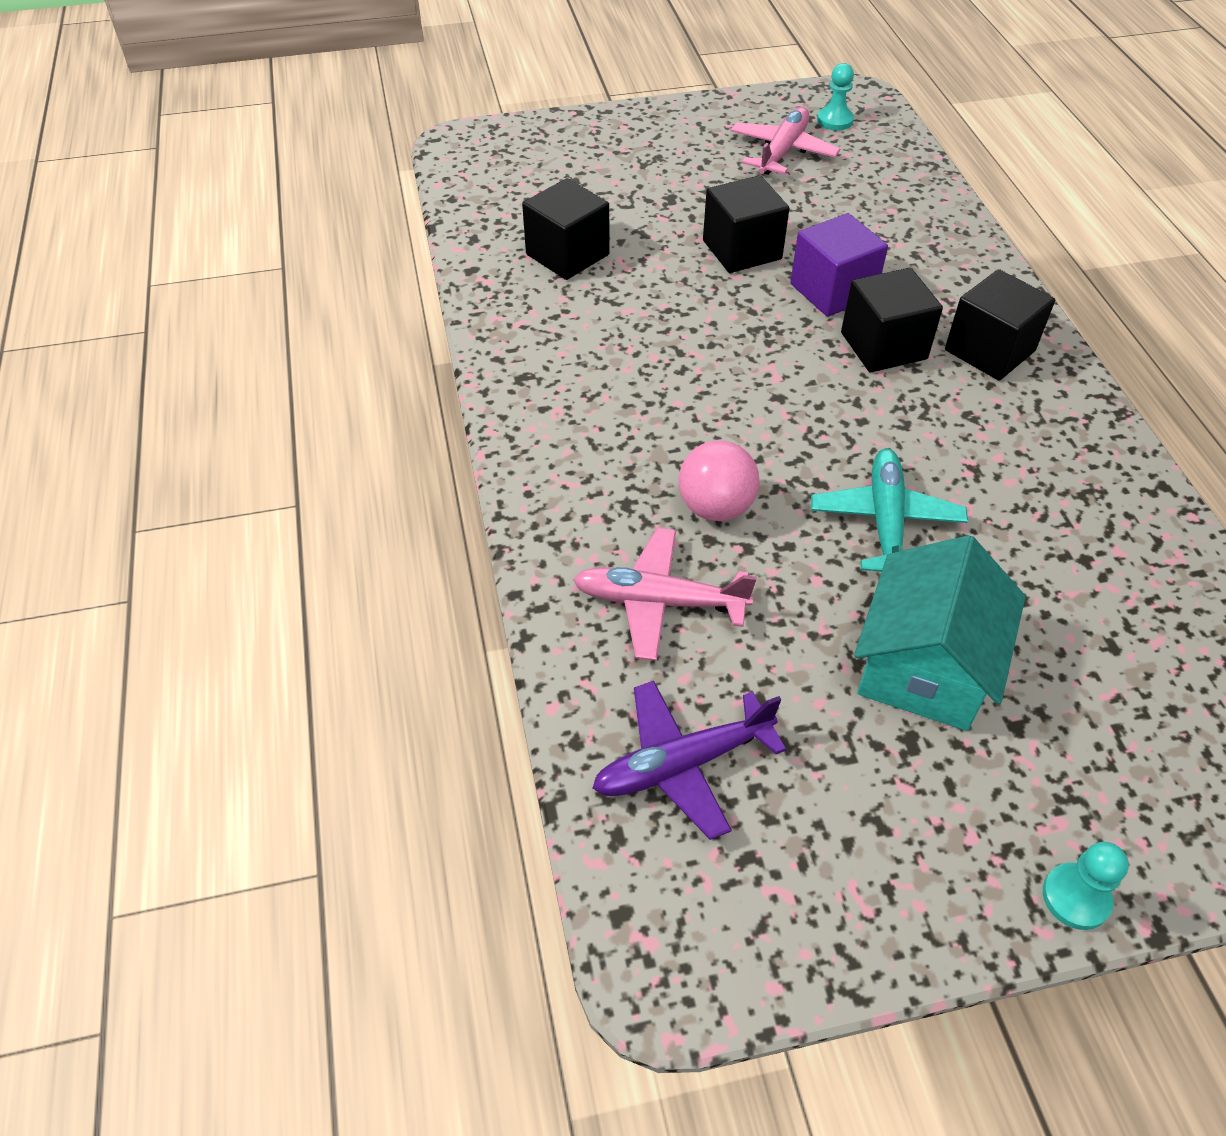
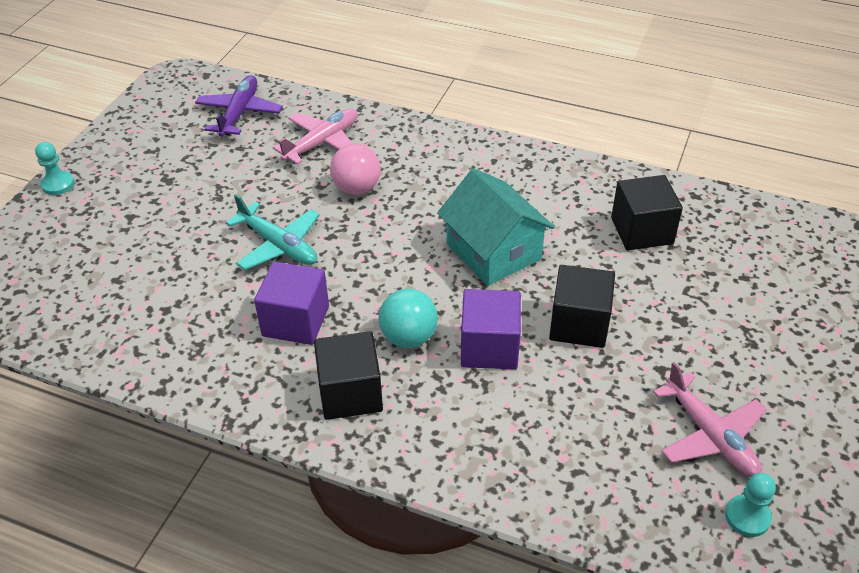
camera: 125 degrees right, 5 degrees down
(883, 346) = (409, 337): black cube -> turquoise ball
(924, 666) = (191, 206): turquoise house -> turquoise house (493, 252)
(964, 437) = (296, 321): none -> purple cube

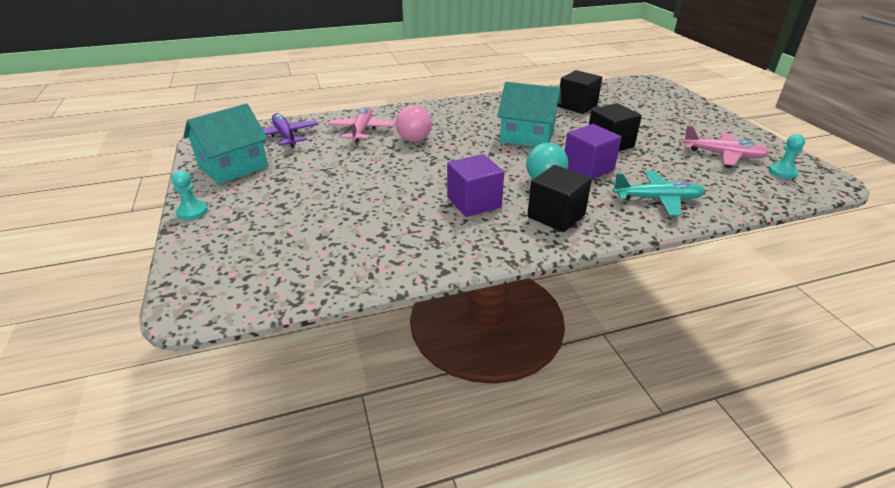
camera: 40 degrees left, 10 degrees down
(148, 137) = (233, 166): none -> turquoise house
(278, 245) = (407, 178): turquoise plane -> turquoise plane (657, 199)

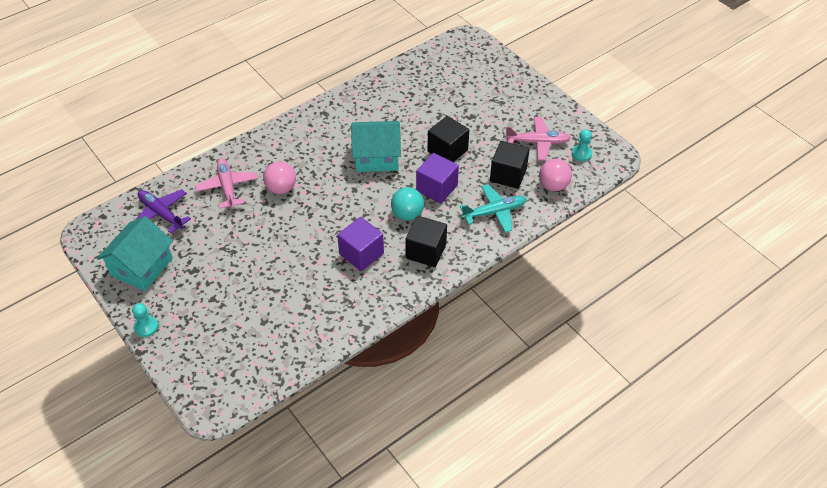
camera: 20 degrees left, 15 degrees up
(577, 106) = (408, 98): black cube -> black cube (508, 175)
(742, 191) = (553, 185): none -> pink ball

